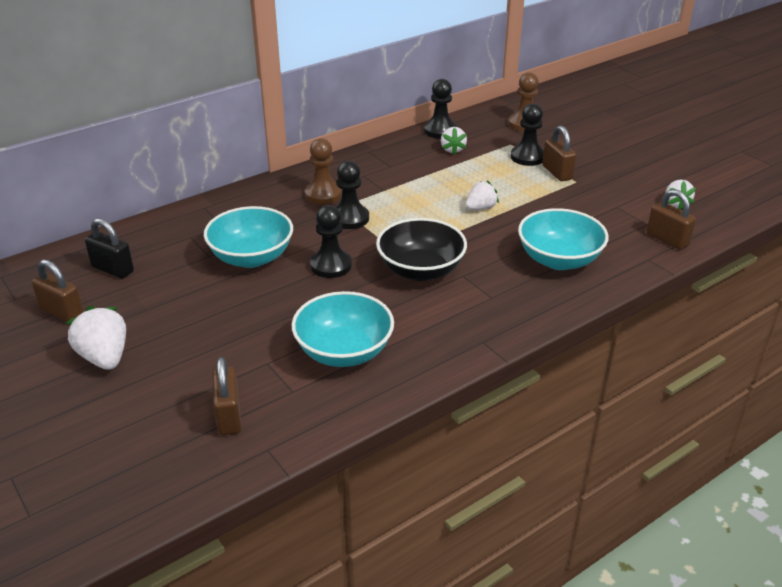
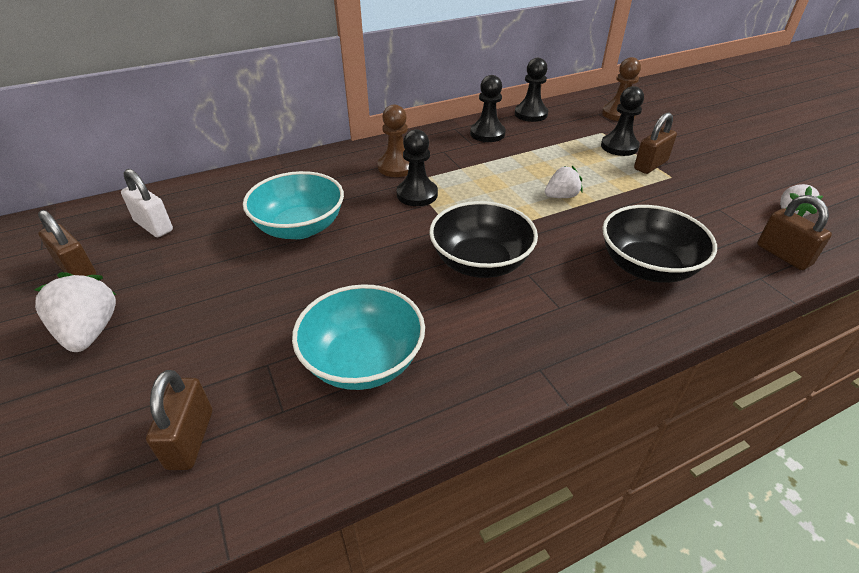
camera: 10 degrees right, 5 degrees up
(112, 269) = (153, 226): black padlock -> white padlock
(331, 265) = (381, 246): black pawn -> black pawn (487, 134)
(452, 149) = (540, 133): white strawberry -> none
(557, 172) = (650, 165): brown padlock -> brown padlock turned 60 degrees clockwise
(559, 260) = (647, 267): turquoise bowl -> black bowl

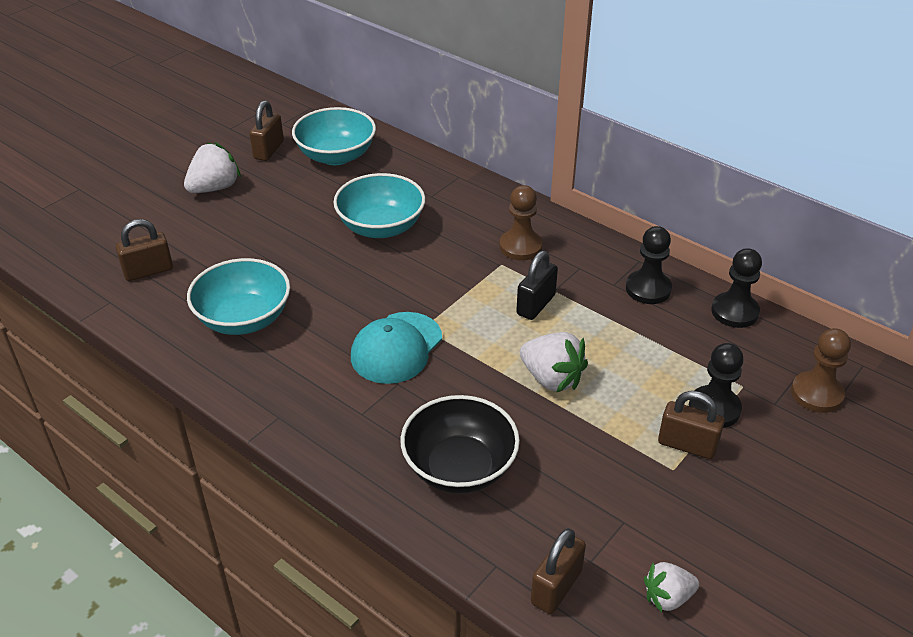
camera: 65 degrees right, 0 degrees up
(153, 226) = (336, 156): white padlock -> turquoise bowl
(417, 194) = (480, 276): black pawn -> none
(472, 180) = (536, 305): none -> black padlock
(480, 262) = (396, 348): black bowl -> turquoise cap
(561, 196) = (551, 378): white strawberry -> white strawberry, size x1.55

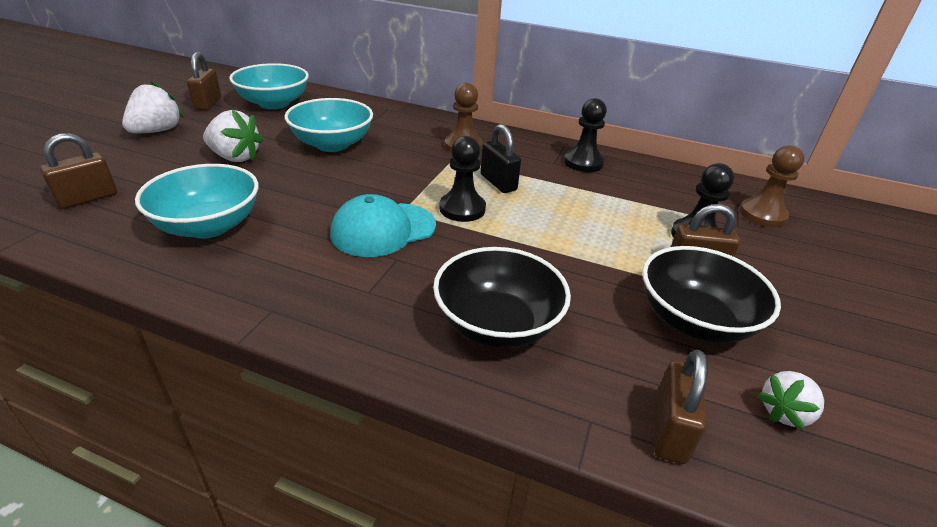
camera: 20 degrees left, 5 degrees down
(396, 348) = (383, 229): turquoise cap -> turquoise cap turned 45 degrees clockwise
(536, 305) = (498, 182): black padlock -> black padlock turned 45 degrees counterclockwise
(551, 378) = (544, 234): white strawberry -> white strawberry (235, 157)
(645, 500) = (694, 321): none -> black bowl
(734, 312) = (659, 170): black pawn -> black pawn (462, 209)

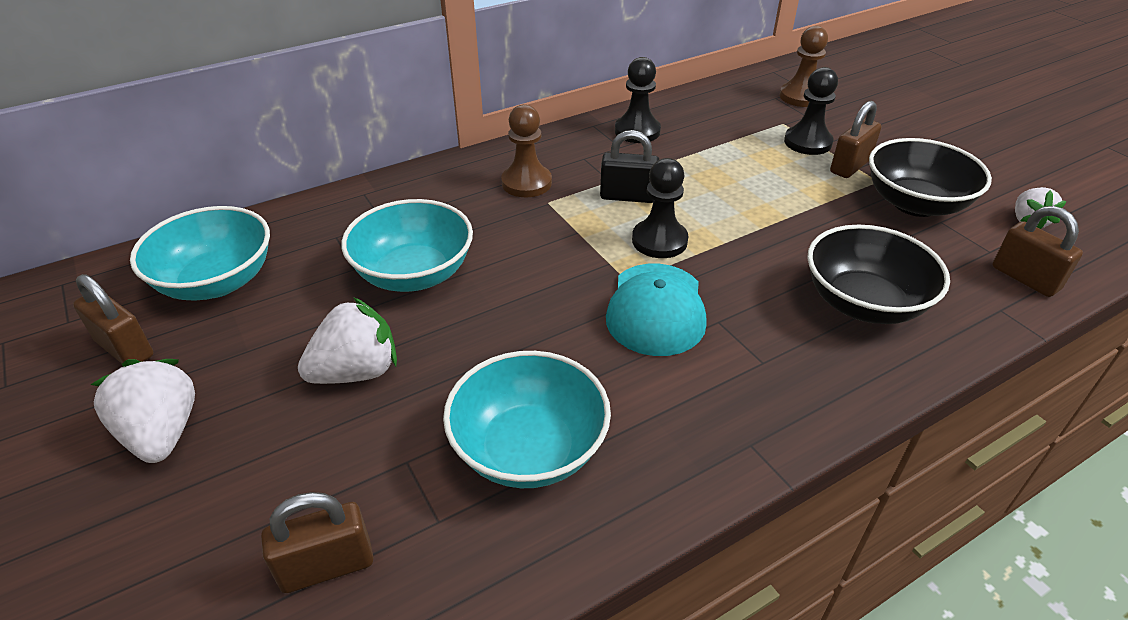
camera: 50 degrees left, 5 degrees up
(87, 198) = (327, 566): brown padlock -> brown padlock turned 75 degrees clockwise

